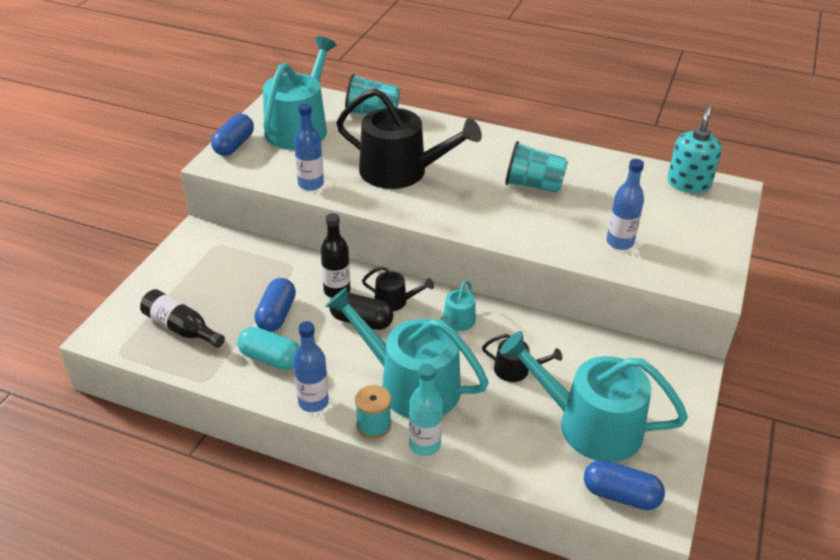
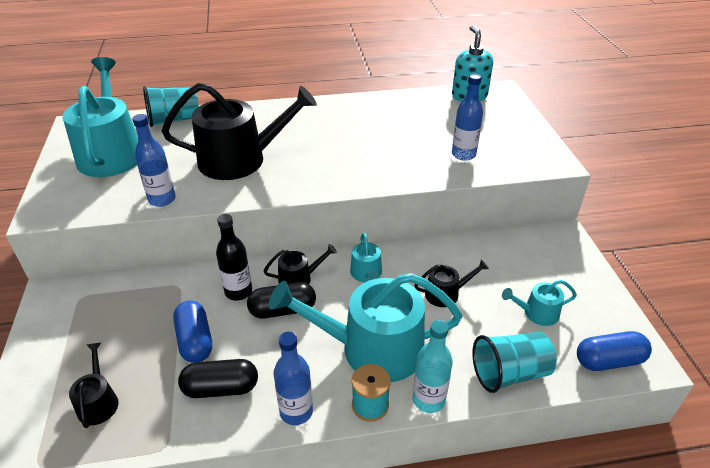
camera: 30 degrees left, 0 degrees up
(181, 328) = (98, 402): black bottle -> black watering can
(234, 145) = (52, 190): blue capsule -> none
(270, 359) = (221, 388): turquoise capsule -> black capsule
(533, 185) = (360, 134): turquoise cup -> turquoise cup (509, 373)
(589, 424) = (536, 313): turquoise watering can -> turquoise watering can, size x0.45

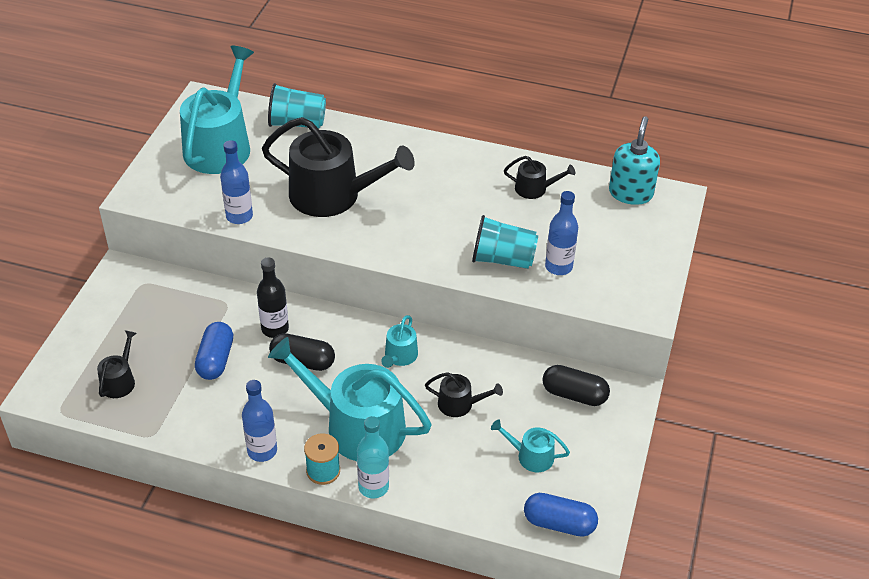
camera: 25 degrees right, 5 degrees up
(221, 388) = (215, 408): black capsule -> black capsule (574, 394)
(299, 278) = (335, 337): black watering can -> black watering can (535, 189)
(509, 373) = (459, 495): turquoise cup -> turquoise cup (503, 259)

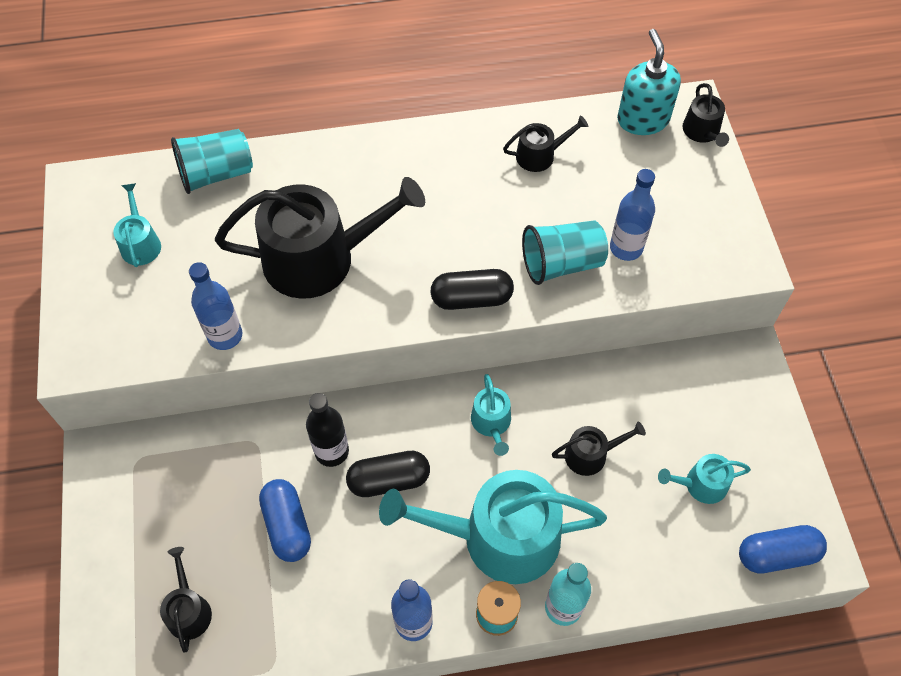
camera: 25 degrees left, 15 degrees up
(220, 145) = (140, 243): turquoise watering can -> turquoise watering can, size x0.45
(574, 394) = (699, 386): black capsule -> black capsule (471, 298)
(672, 216) = (702, 132): none -> black watering can

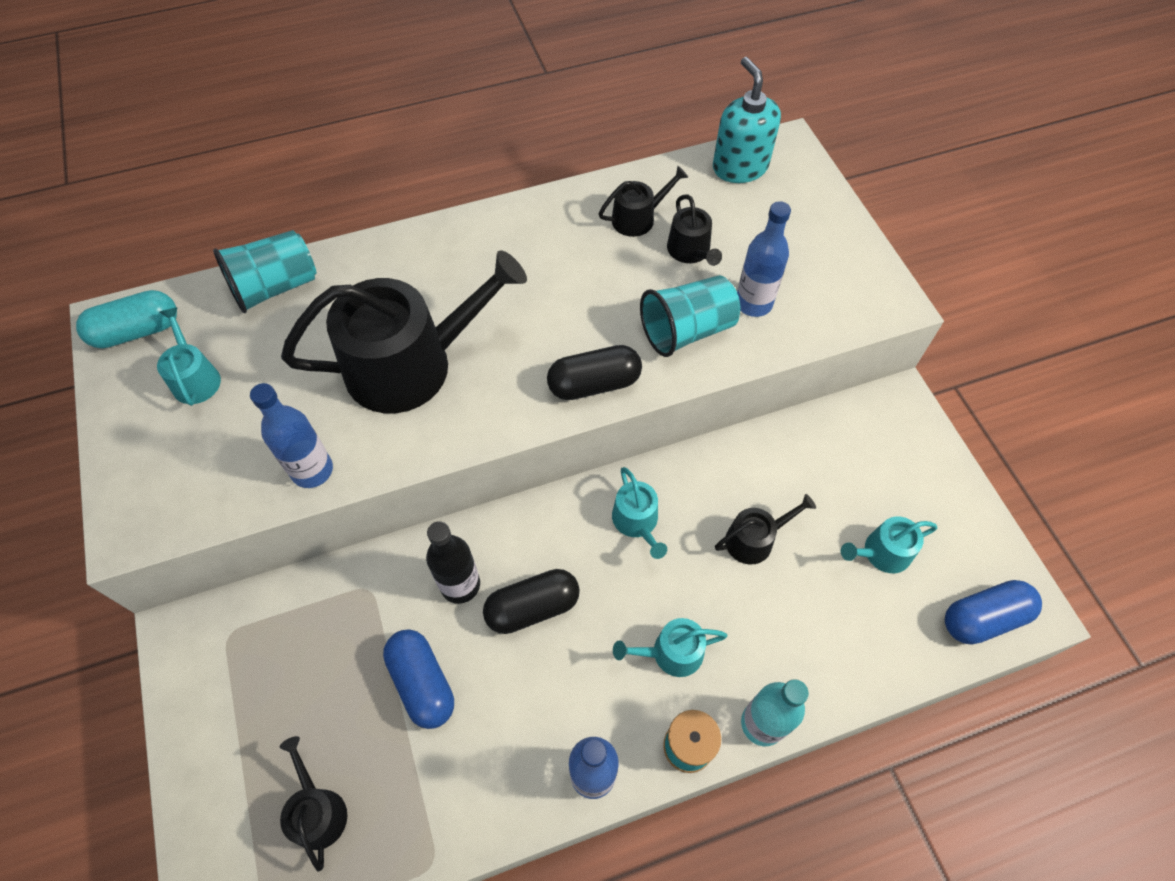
camera: 10 degrees left, 0 degrees up
(98, 196) = (137, 331): none -> turquoise capsule
(498, 537) = (671, 653): turquoise watering can -> turquoise watering can, size x0.45
(702, 132) = (805, 172): black watering can -> black watering can (690, 251)

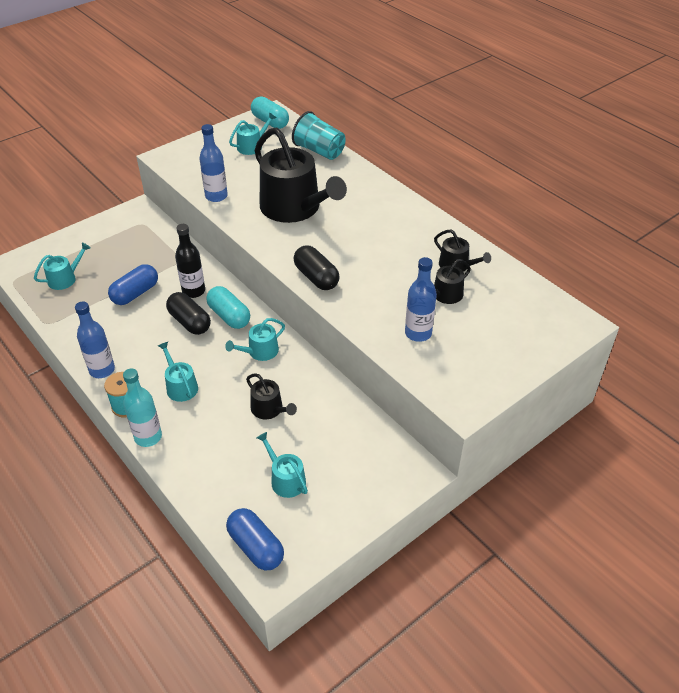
camera: 70 degrees right, 15 degrees down
(317, 810) = (65, 278): black watering can -> turquoise watering can
(543, 545) = (229, 316): none -> turquoise capsule
(687, 330) = (377, 307): turquoise cup -> none
(740, 167) = (539, 303): turquoise soap dispenser -> none

